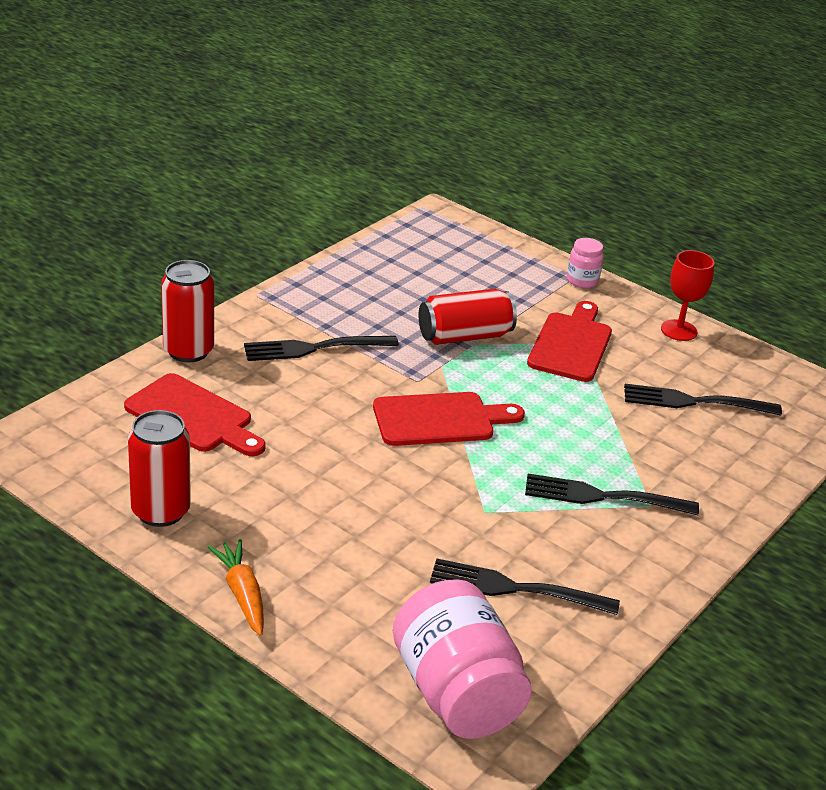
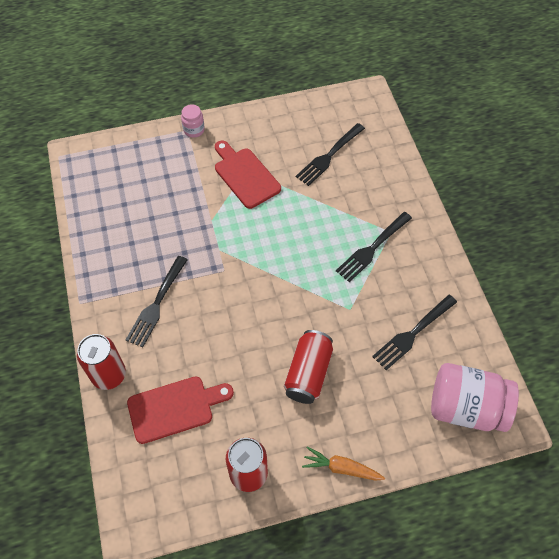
camera: 50 degrees left, 25 degrees up
(440, 419) = (264, 281): red cutting board -> none
(464, 336) = (201, 220): red can -> red can (308, 373)
(679, 330) = (269, 119): red goblet -> none

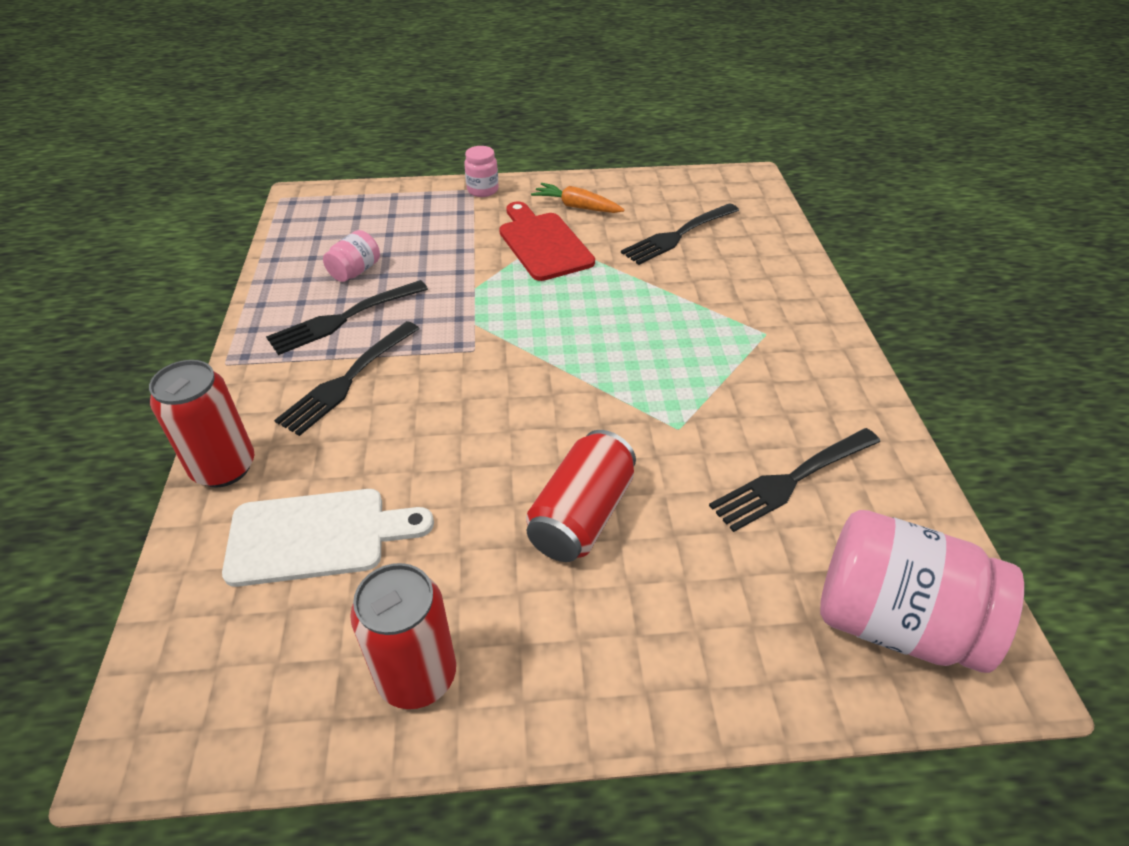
camera: 10 degrees right, 15 degrees down
(132, 217) = (355, 271): none -> pink jar
(175, 408) = (317, 536): red cutting board -> white cutting board
(341, 468) = (614, 697): orange carrot -> orange carrot (577, 207)
(372, 248) = (732, 350): black fork -> black fork (345, 318)

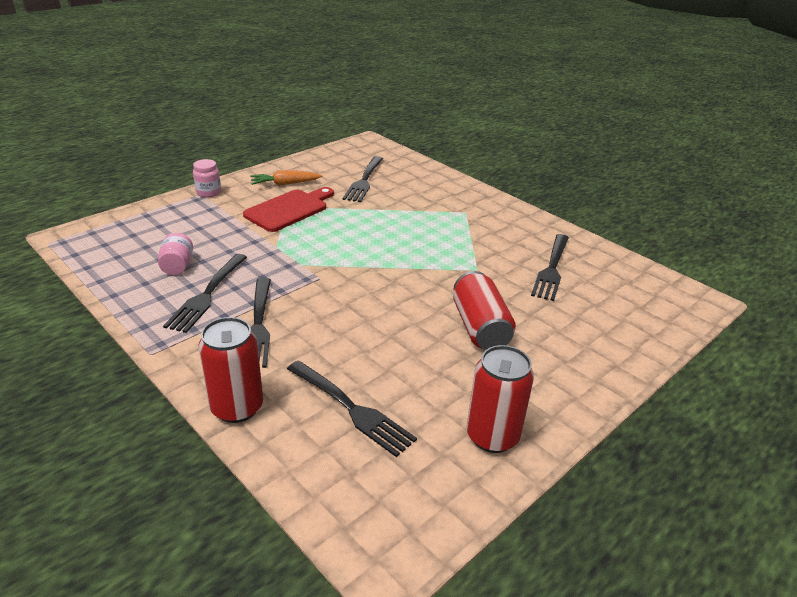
camera: 40 degrees left, 10 degrees down
(317, 536) = (350, 408): white cutting board -> black fork
(543, 243) = (289, 209): red cutting board -> red cutting board turned 105 degrees clockwise
(895, 621) = (651, 303): pink jar -> none

